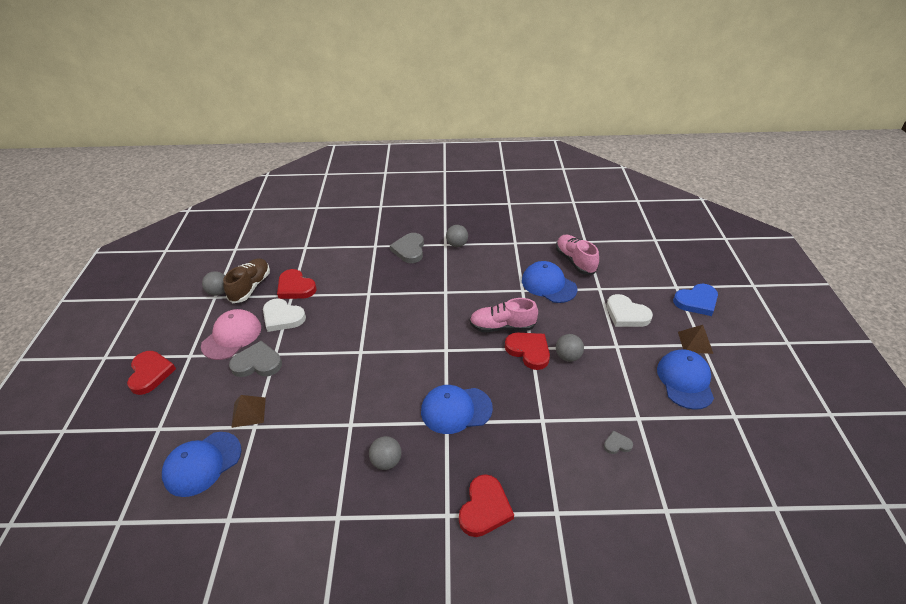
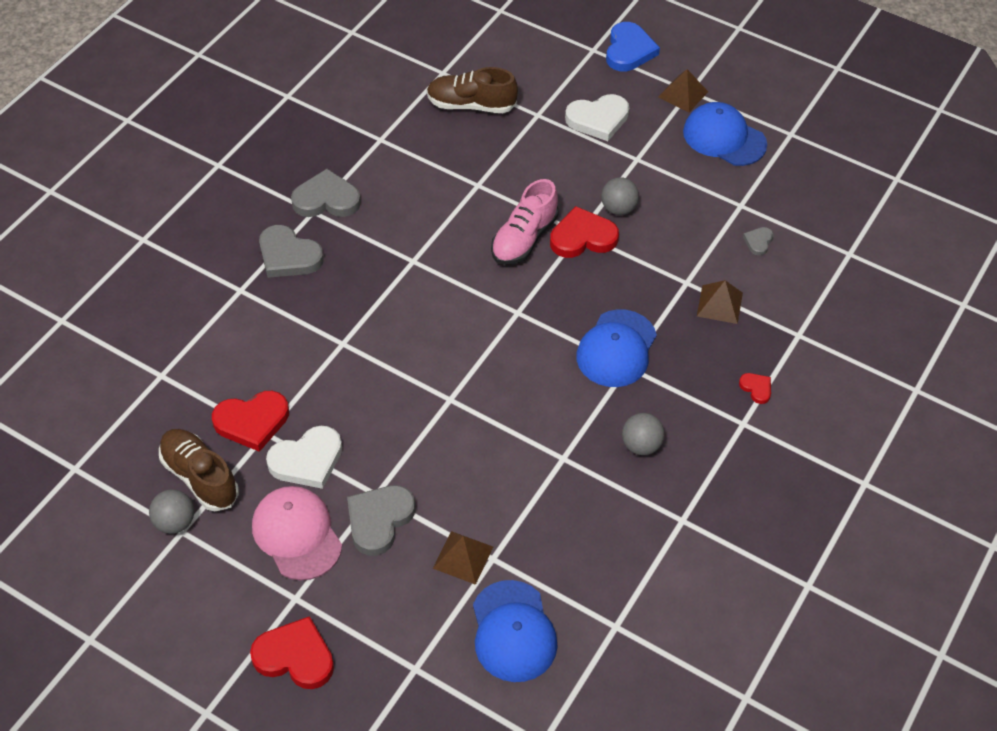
camera: 60 degrees left, 10 degrees up
(457, 244) = (326, 199): grey ball -> grey heart
(484, 508) = (756, 388): red heart -> red heart, size x0.50
(541, 448) = (719, 304): none -> brown pyramid
(548, 285) = (490, 155): blue cap -> none
(575, 261) = (471, 105): pink shoe -> brown shoe

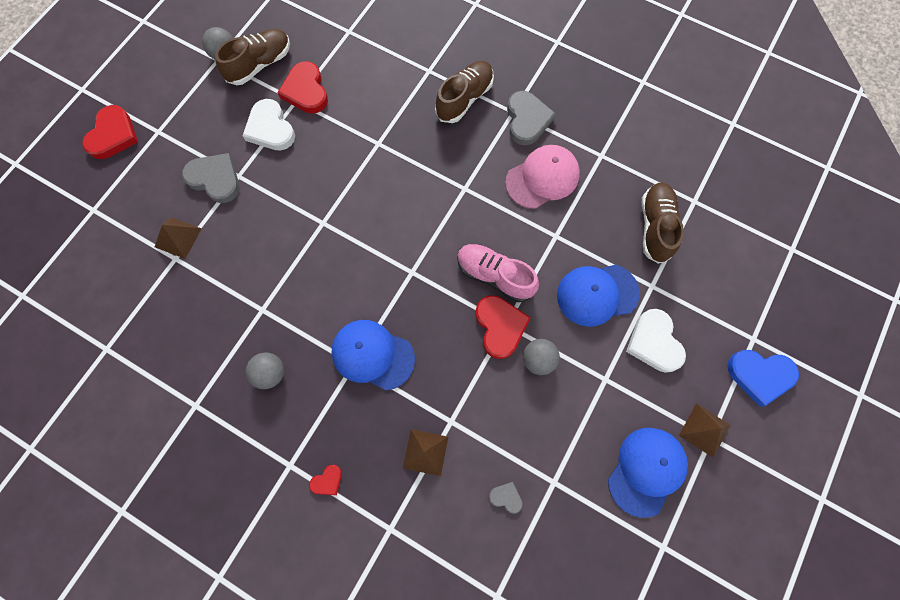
camera: 90 degrees right, 20 degrees up
(288, 256) = (464, 99): grey heart -> brown shoe
(297, 534) = (208, 128): pink cap -> pink cap (542, 178)
(513, 631) = (112, 274): blue cap -> blue cap (597, 294)

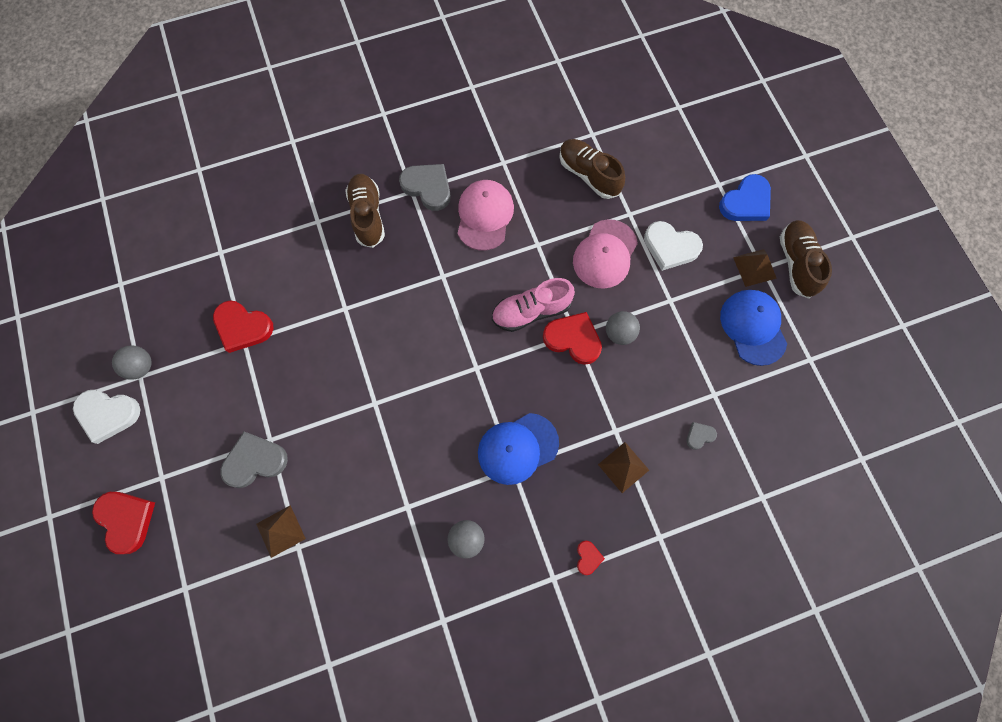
camera: 50 degrees left, 0 degrees up
(260, 64) = (181, 345): brown shoe -> brown shoe (796, 263)
(270, 128) = (250, 381): white heart -> white heart (108, 414)
(597, 294) = (605, 254): blue cap -> pink cap

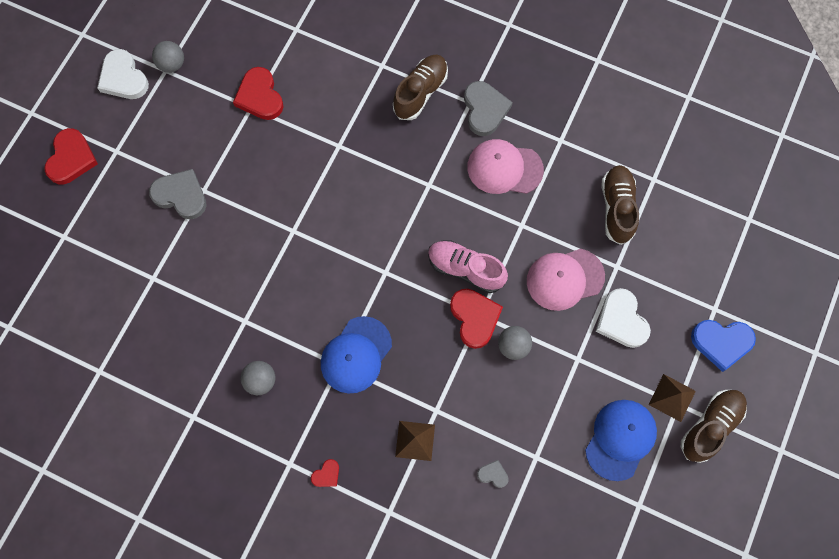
camera: 45 degrees right, 0 degrees up
(280, 531) = (152, 257): brown pyramid -> none
(484, 216) = (504, 168): pink cap -> pink cap turned 135 degrees counterclockwise
(517, 448) = (356, 355): blue cap -> blue cap turned 75 degrees counterclockwise

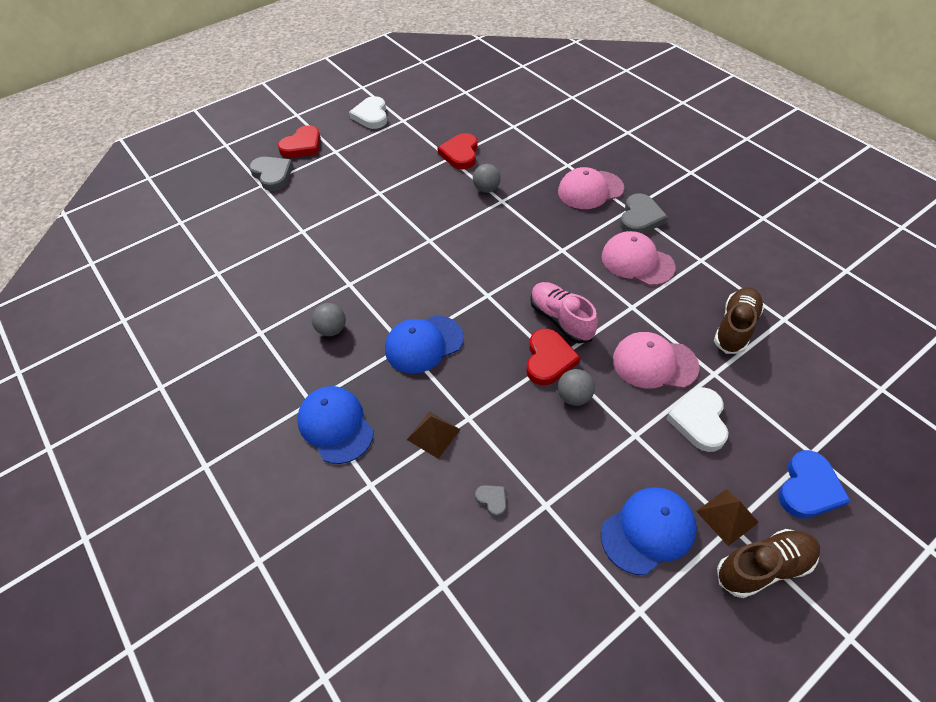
camera: 30 degrees right, 20 degrees down
(172, 64) = (410, 118): grey ball -> grey ball (486, 189)
(181, 195) = (361, 190): grey heart -> grey heart (272, 175)
(326, 474) = (335, 425): red heart -> blue cap
(420, 92) = (590, 190): brown shoe -> pink cap
(721, 343) = (808, 488): blue heart -> blue heart turned 90 degrees counterclockwise

